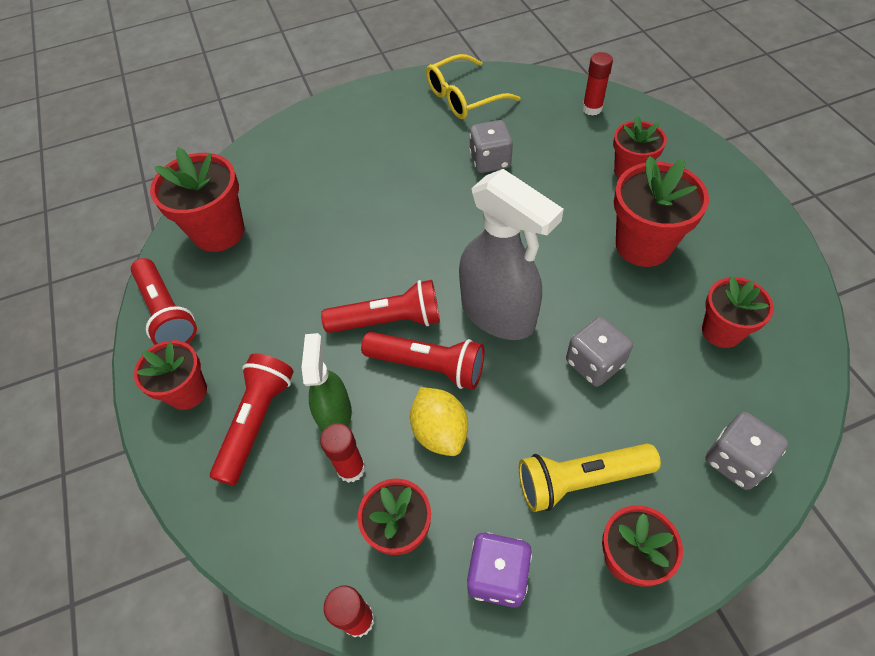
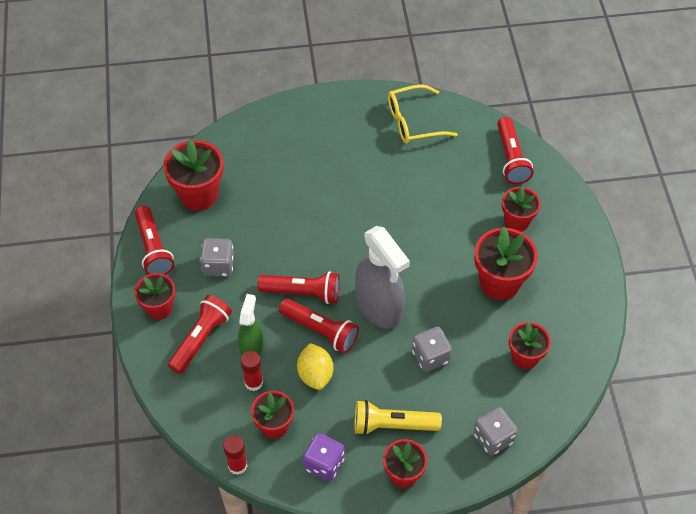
camera: 10 degrees right, 0 degrees up
(490, 161) = (414, 185): grey dice -> grey dice (218, 265)
(592, 109) = (511, 158): red glue stick -> red flashlight

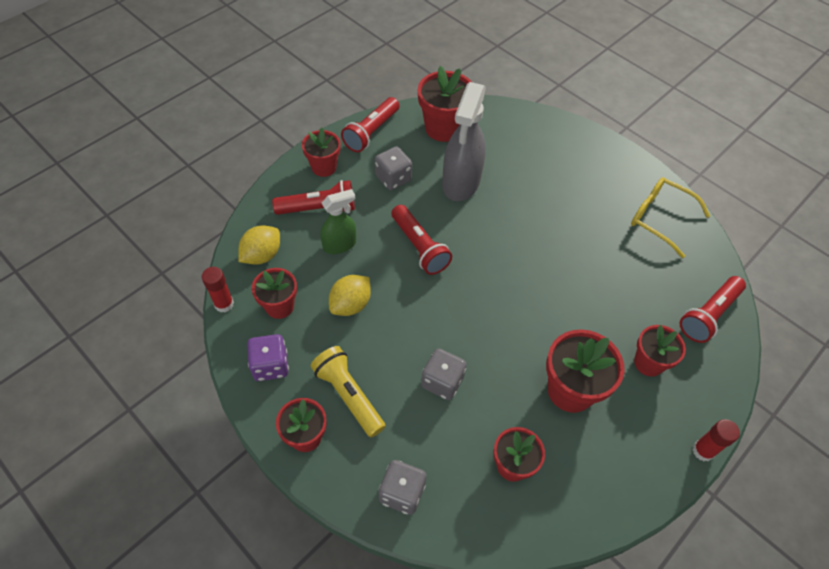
camera: 50 degrees right, 0 degrees up
(212, 410) = (262, 255): none -> yellow lemon
(253, 382) = (308, 267): red glue stick -> red glue stick (703, 451)
(320, 331) = (395, 282): red flashlight -> none
(379, 307) = (455, 309): grey spray bottle -> grey spray bottle (461, 183)

